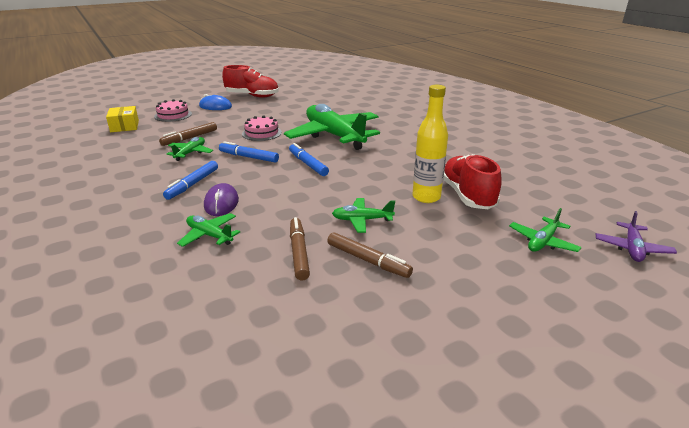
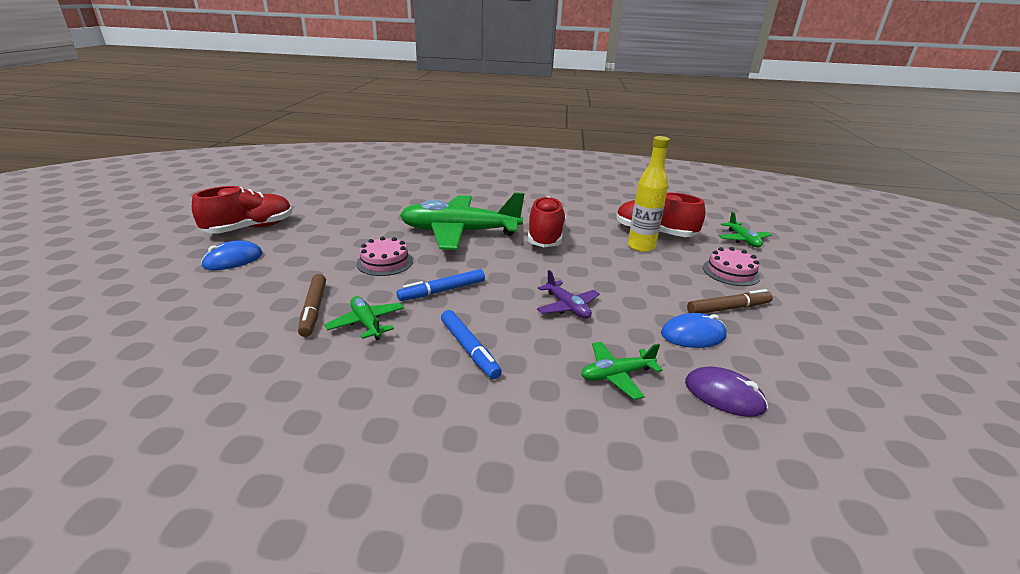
camera: 55 degrees left, 0 degrees up
(124, 126) = (151, 350): yellow box -> none
(173, 115) = (196, 297): pink cake -> pink cake (731, 272)
(221, 203) = (544, 344): purple mouse -> purple mouse (724, 395)
(299, 252) = (693, 335): brown marker -> blue mouse
(308, 164) = (509, 267): blue marker -> none
(362, 220) = (656, 285): green plane -> none
(375, 160) = (545, 237): none -> red shoe
(632, 248) = (768, 222): purple plane -> purple plane (567, 307)

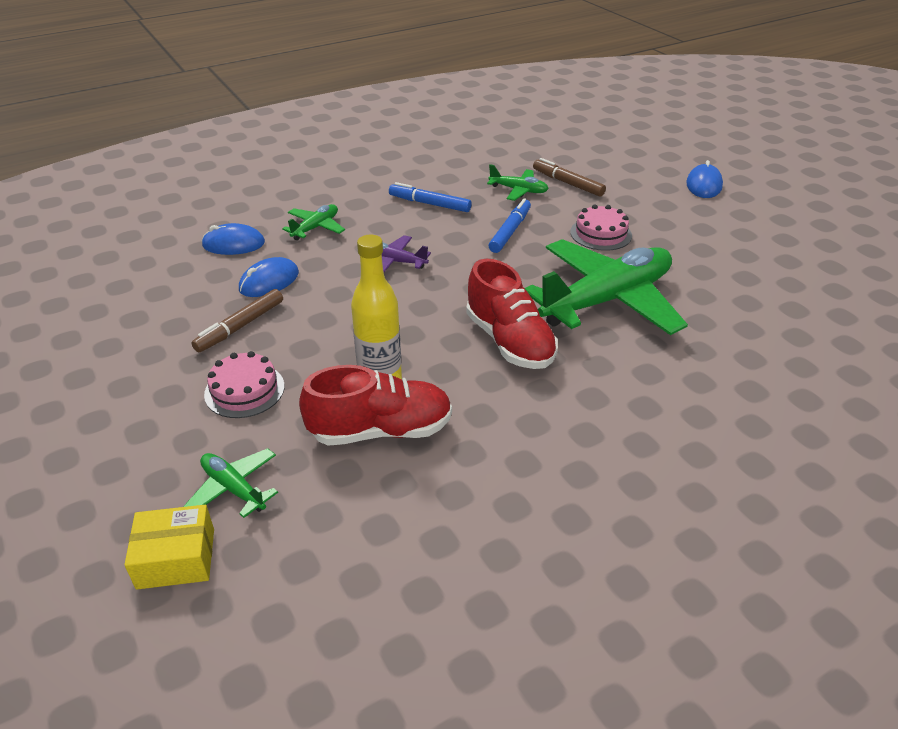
camera: 145 degrees right, 10 degrees up
(250, 228) = (776, 210): red shoe -> none
(724, 395) = (233, 244): purple mouse -> blue mouse
(773, 231) = (176, 558): none -> yellow box

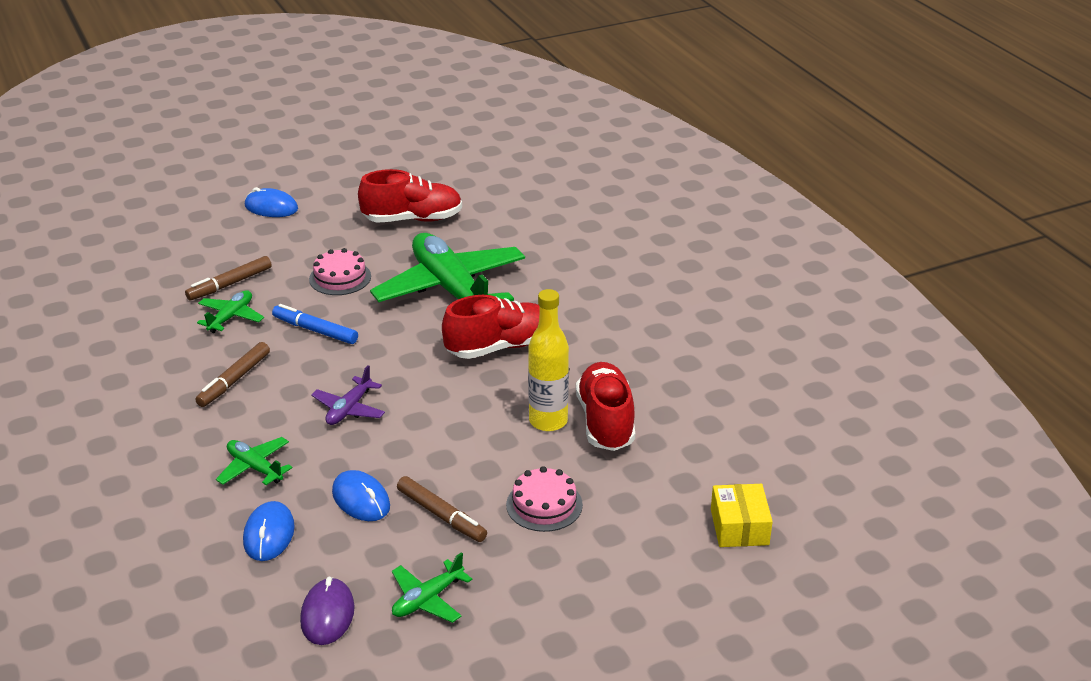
camera: 85 degrees left, 5 degrees down
(134, 281) = (327, 614): none -> purple mouse
(233, 488) = (668, 502): green plane -> green plane (427, 599)
(429, 204) = (234, 380): blue marker -> brown marker
(732, 263) = (412, 219): none -> red shoe

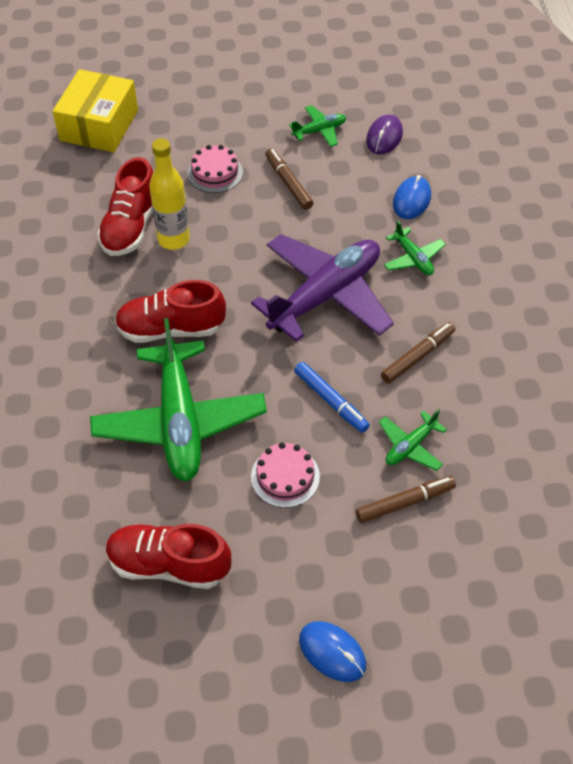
camera: 160 degrees left, 20 degrees up
(349, 409) = (325, 295): purple plane -> purple plane, size x2.25
(361, 499) = (340, 210): blue mouse -> none
(739, 527) = (99, 125): yellow box -> yellow box, size x1.70

